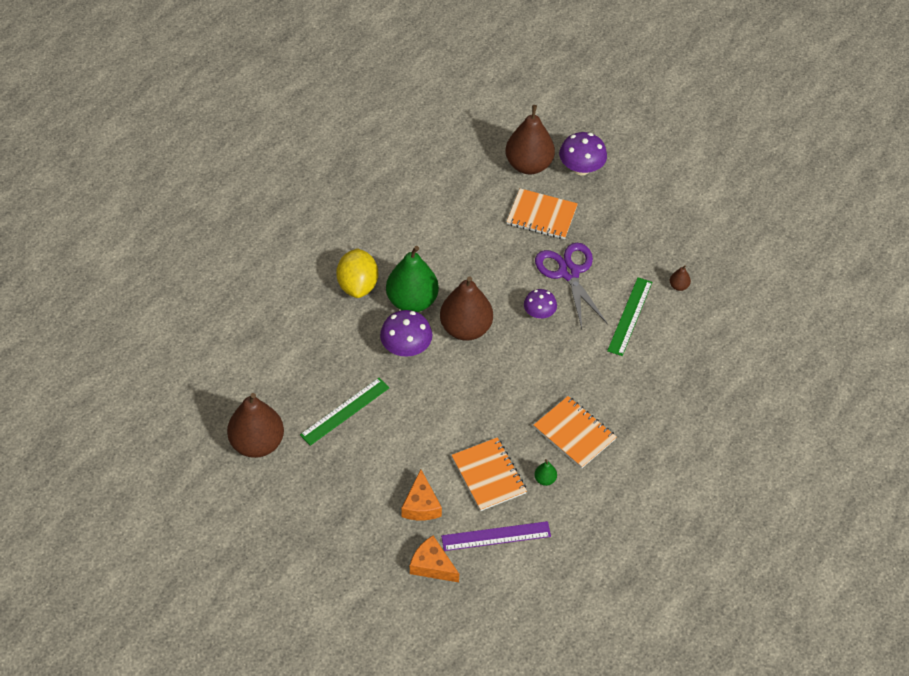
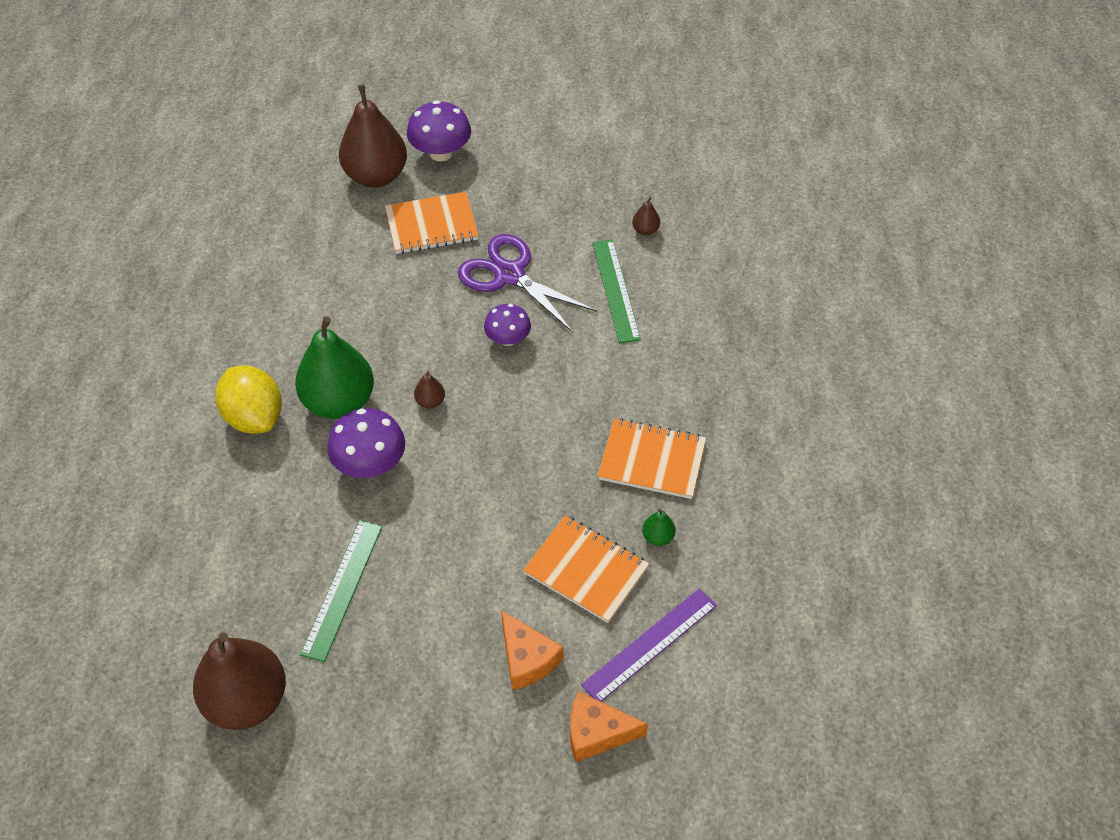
camera: 30 degrees left, 0 degrees up
(465, 328) = (430, 401): brown pear -> brown pear, size x0.40

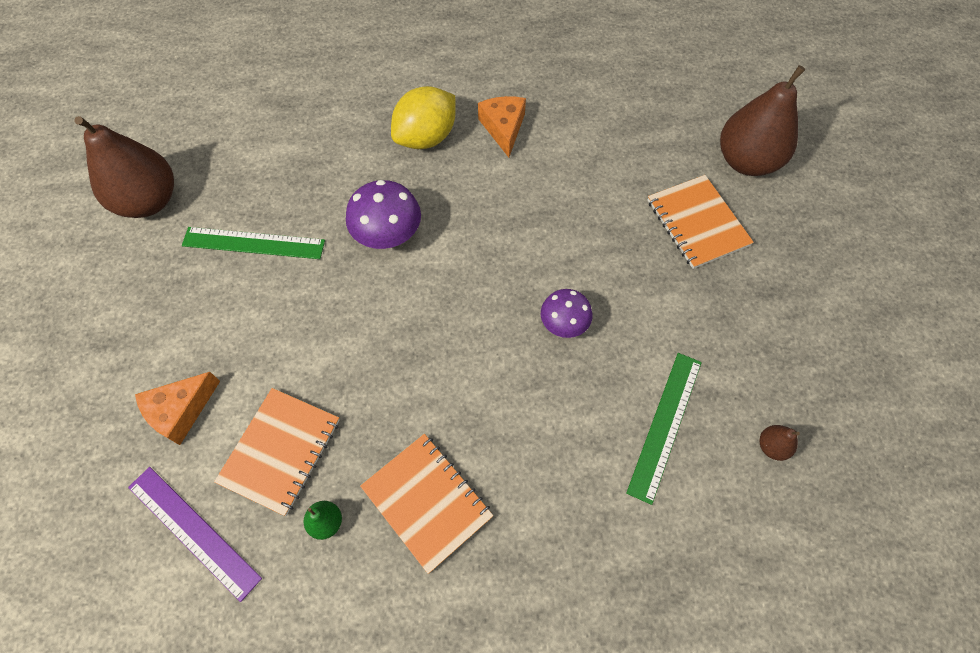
camera: 80 degrees right, 10 degrees up
(339, 402) = (454, 195): green pear -> none
(430, 401) = (468, 269): brown pear -> none
(441, 153) = (805, 210): purple mushroom -> none
(510, 275) = (652, 309): purple scissors -> none
(597, 733) = (97, 491): orange cheese -> orange cheese (503, 128)
(615, 290) = (665, 425): green ruler -> green ruler turned 45 degrees counterclockwise
(652, 460) = (427, 502): orange notebook -> orange notebook turned 45 degrees counterclockwise

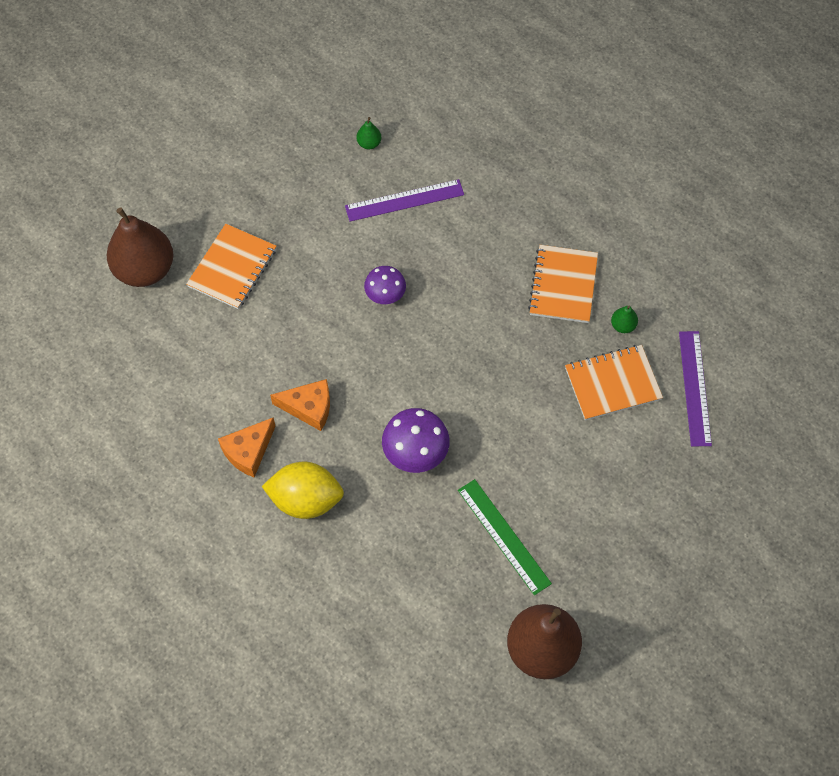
camera: 130 degrees left, 0 degrees up
(180, 411) = (647, 463): orange cheese -> orange cheese (309, 408)
(665, 425) = (404, 200): green ruler -> purple ruler
(772, 446) = (369, 143): brown pear -> green pear

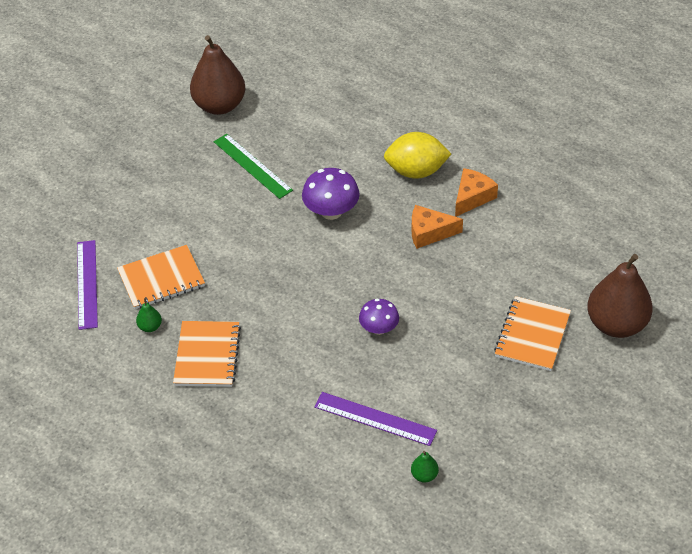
camera: 175 degrees right, 15 degrees down
(404, 200) = (375, 418): purple ruler -> purple ruler turned 45 degrees clockwise

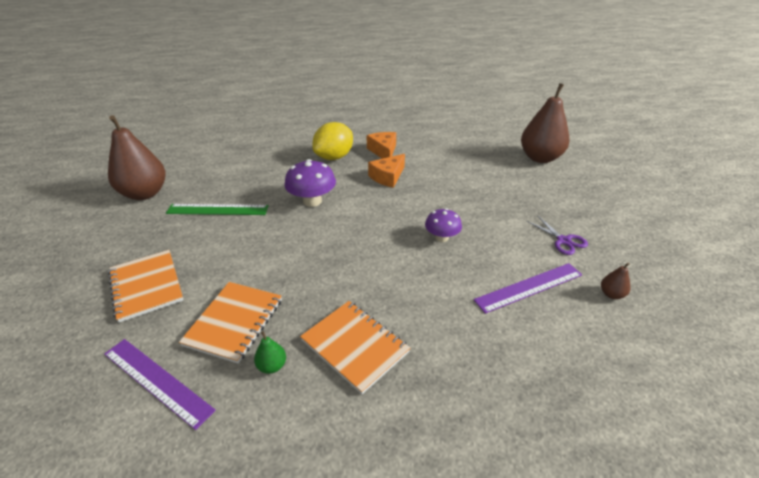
camera: 50 degrees left, 10 degrees down
(424, 475) = (611, 294): green pear -> brown pear
(470, 412) = (563, 240): none -> purple scissors
(532, 335) = (518, 185): orange notebook -> orange notebook (146, 286)

